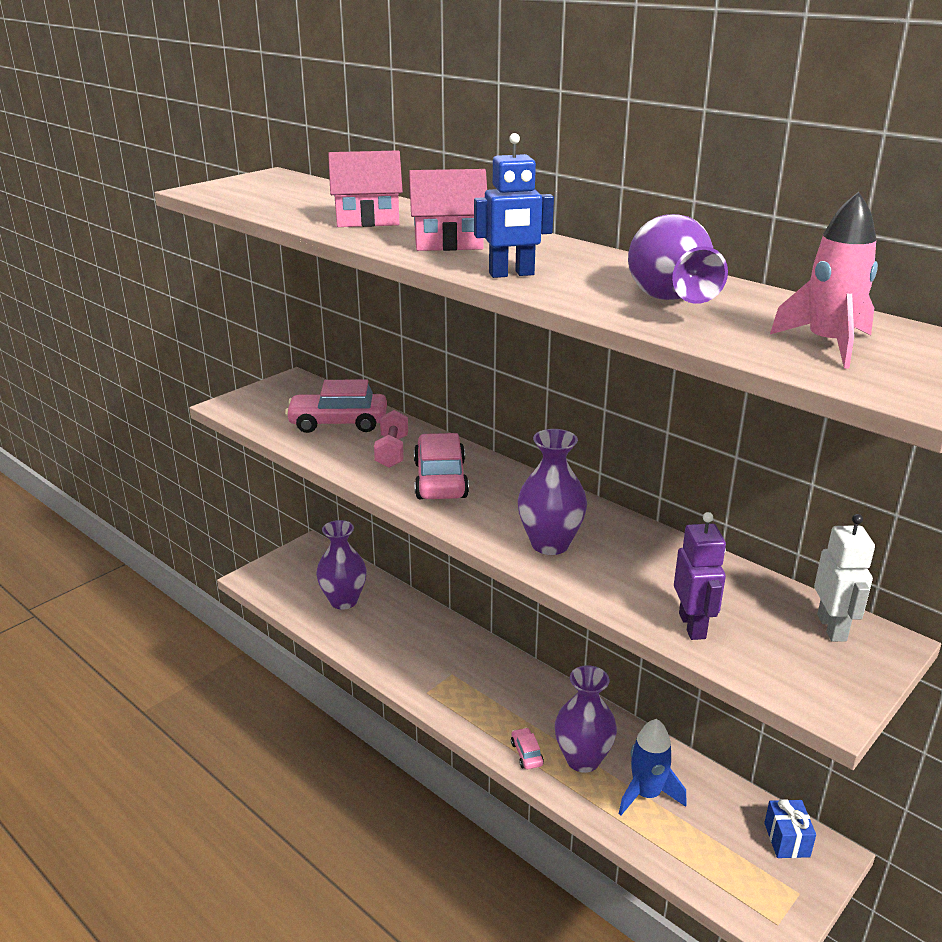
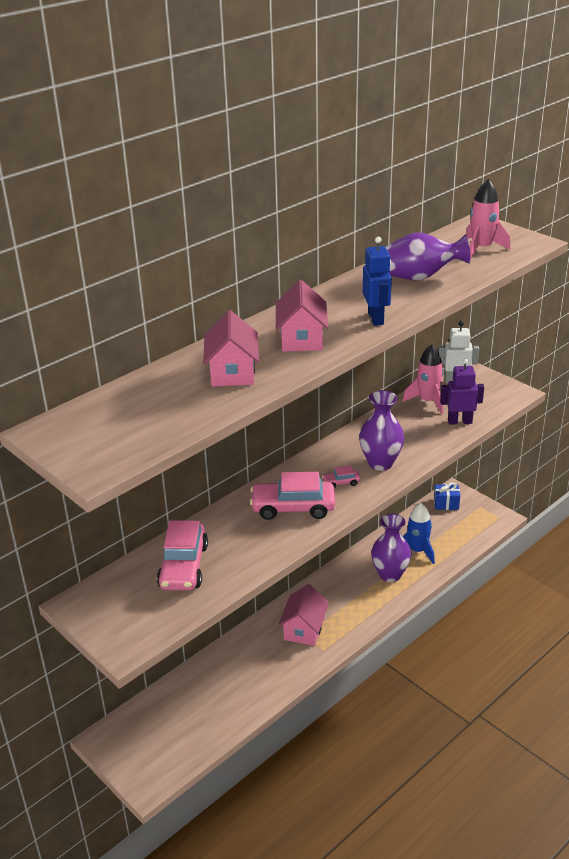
camera: 85 degrees left, 5 degrees up
(343, 601) = (199, 707): purple vase -> none
(392, 452) = (244, 533): pink dumbbell -> none
(463, 674) = (304, 629): none -> pink house
(526, 754) = (385, 600): pink car -> pink car (341, 482)
(745, 592) = (427, 401): none -> pink rocket

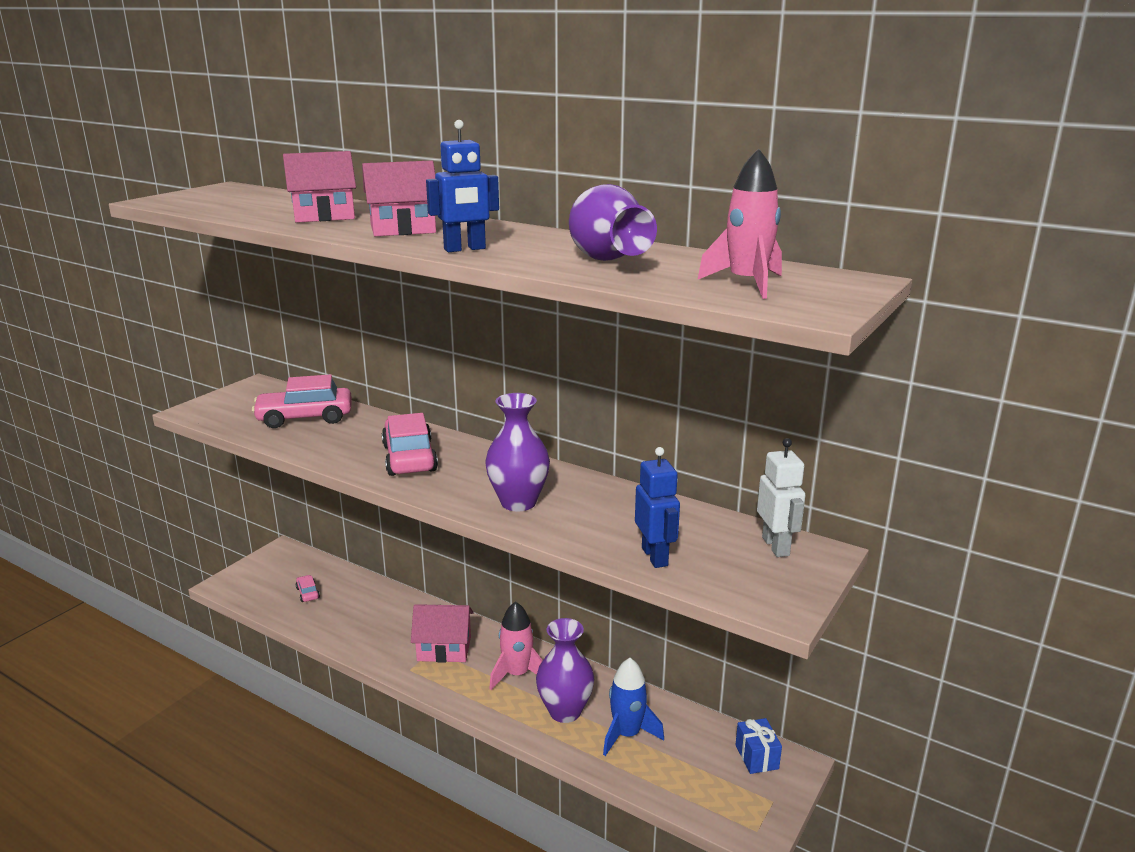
camera: 75 degrees right, 10 degrees down
(341, 482) = (466, 480): pink car -> pink car (308, 593)
(427, 401) = (698, 526): pink rocket -> pink rocket (517, 674)
(459, 421) = (655, 557): purple robot -> blue robot

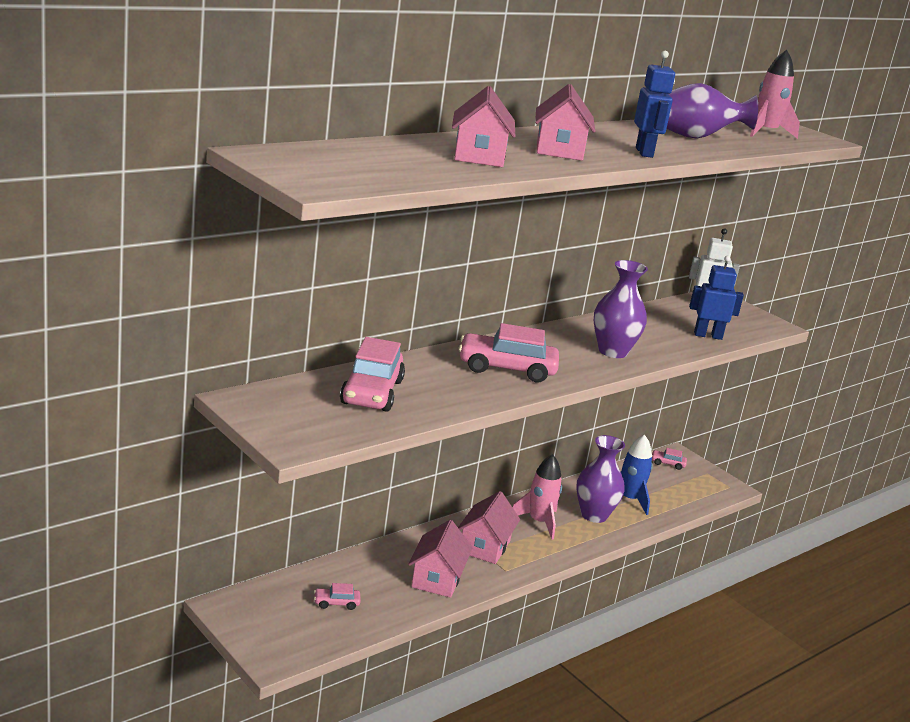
camera: 75 degrees left, 0 degrees up
(371, 633) = (437, 579): none -> pink house
(756, 757) = (667, 464): blue gift -> pink car

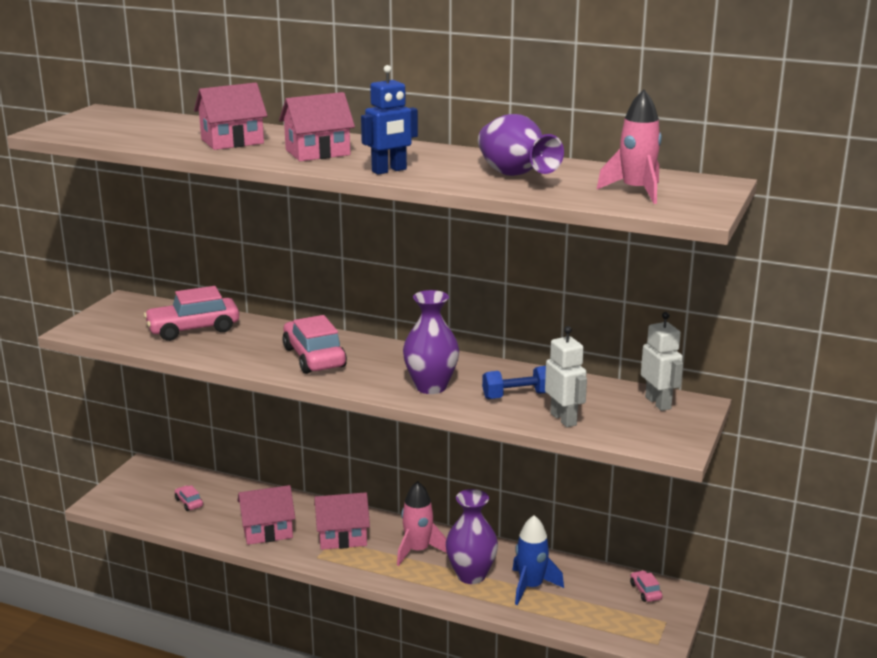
camera: 65 degrees right, 0 degrees up
(656, 333) = (518, 395): none -> blue dumbbell
(708, 336) = (563, 419): blue robot -> white robot

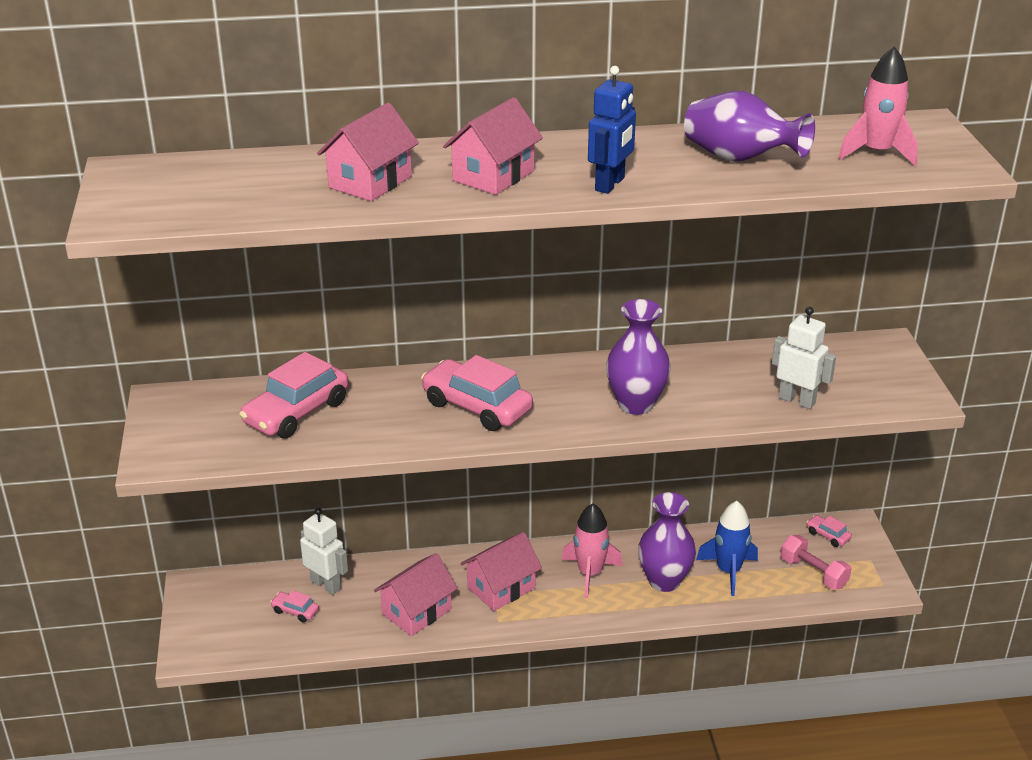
camera: 30 degrees left, 10 degrees up
(518, 395) = (727, 387): blue dumbbell -> none
(603, 613) = (813, 573): none -> pink dumbbell
(658, 403) = (855, 353): white robot -> white robot (326, 584)

